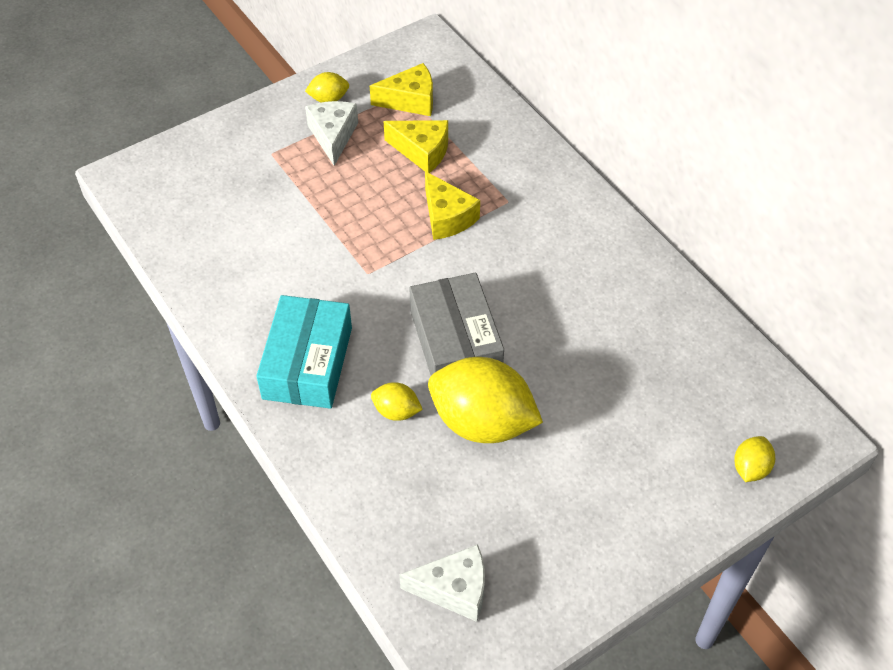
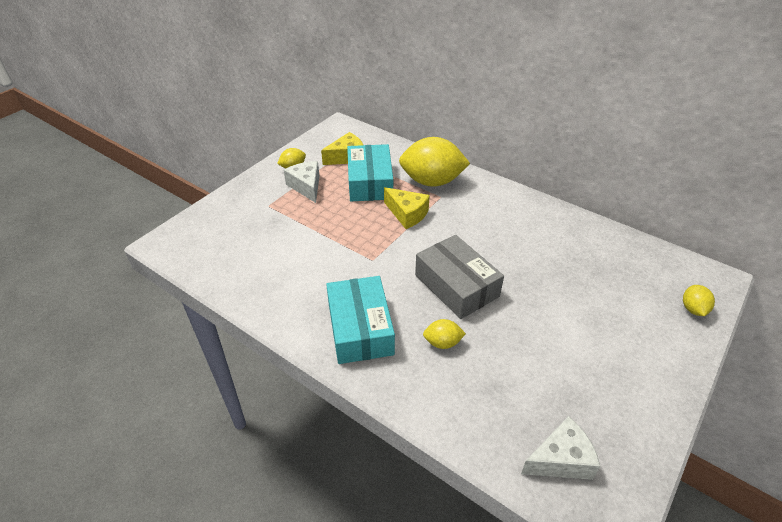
camera: 20 degrees left, 10 degrees down
(422, 151) = (370, 182): yellow cheese -> turquoise box
(482, 422) = (506, 332): yellow lemon -> yellow lemon (432, 181)

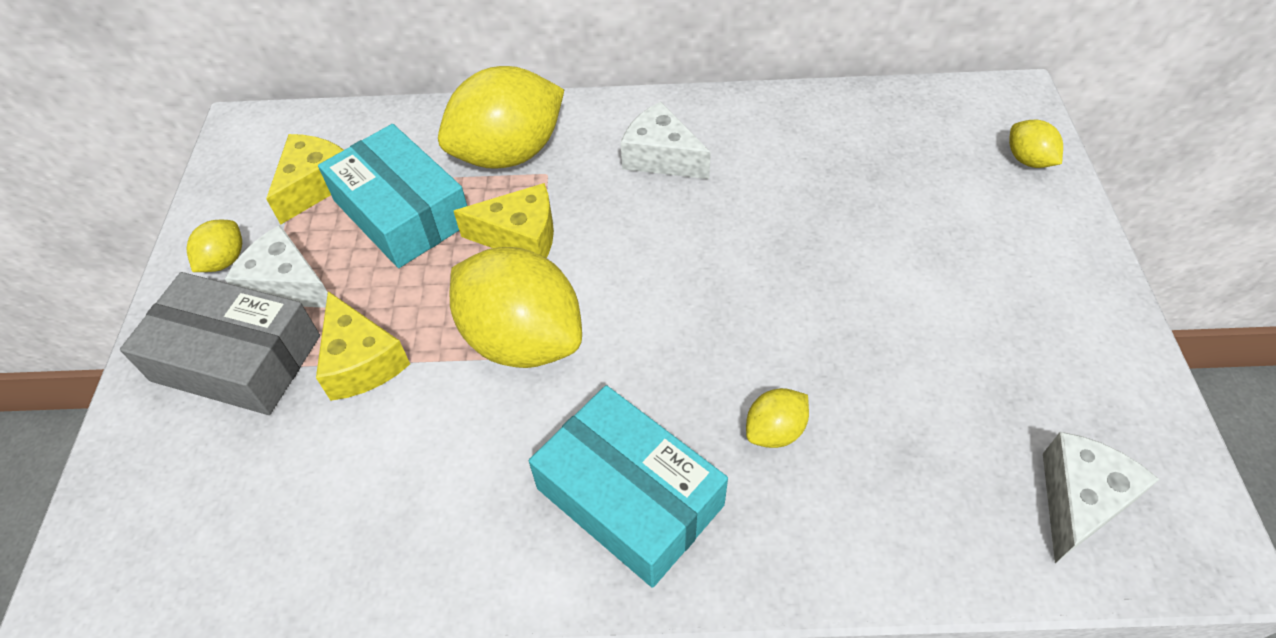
camera: 35 degrees left, 10 degrees up
(308, 225) = (361, 361): none -> yellow cheese
(372, 251) = (522, 339): none -> yellow lemon
(456, 285) = (709, 318): grey box -> grey box (236, 358)
(497, 214) = (661, 157): none -> white cheese

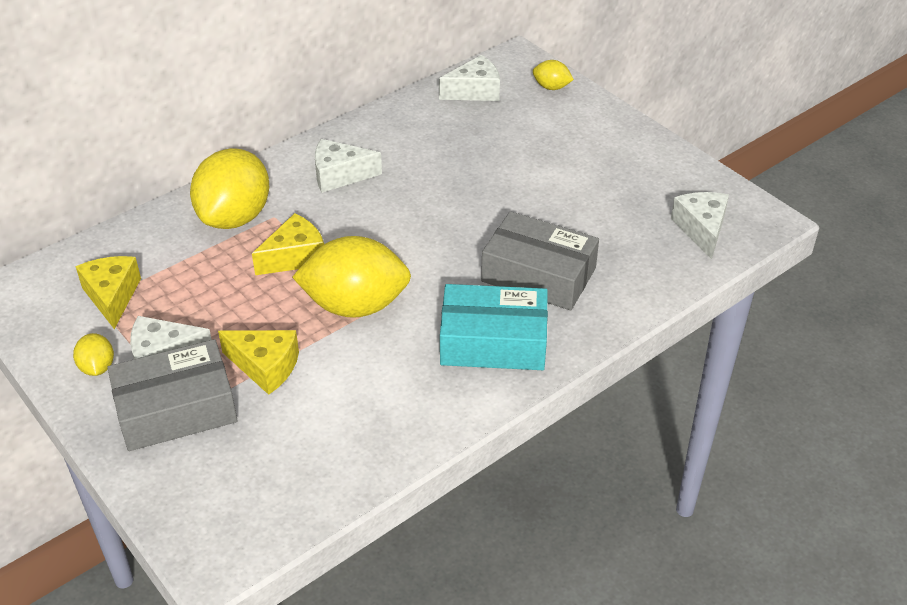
camera: 40 degrees left, 10 degrees down
(402, 212) = (197, 281): turquoise box -> none
(775, 431) = (538, 274): yellow lemon -> grey box
(918, 121) = (475, 91): none -> white cheese

